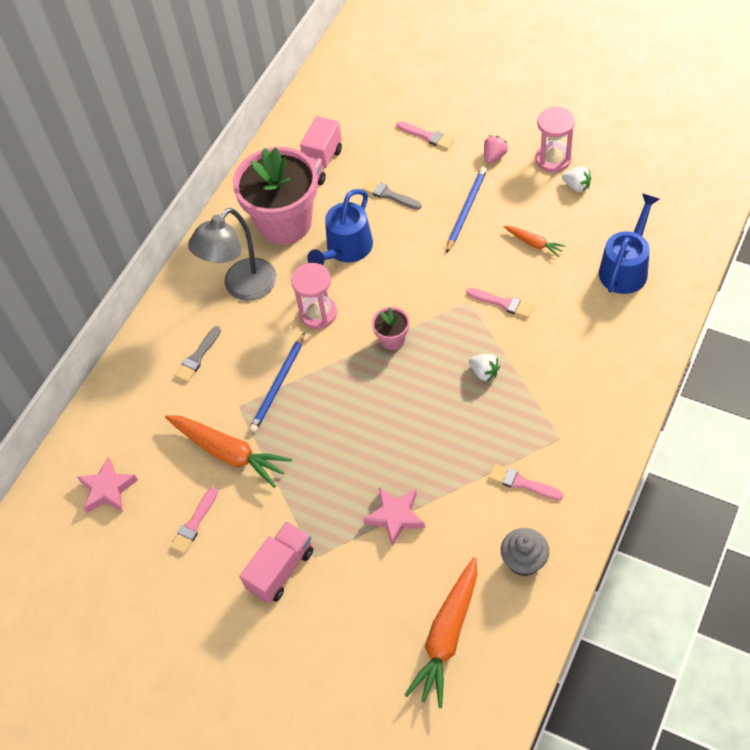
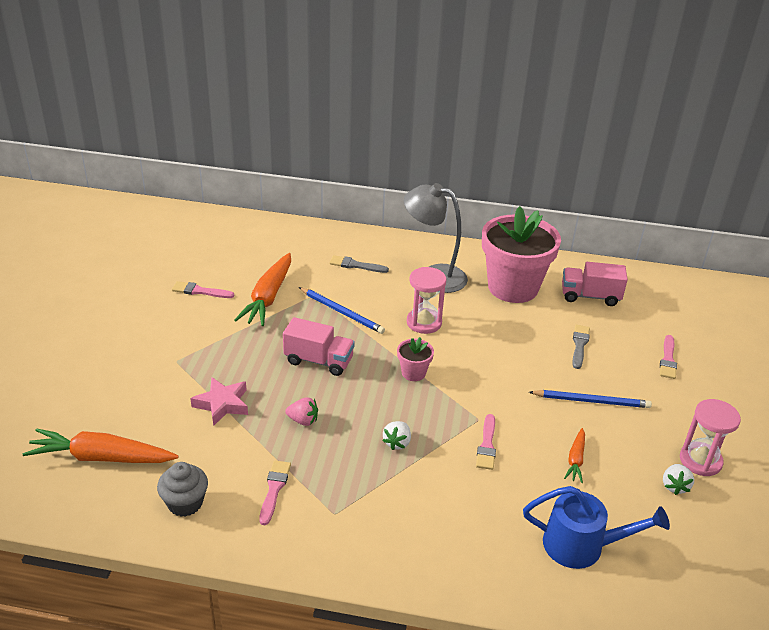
camera: 65 degrees right, 20 degrees down
(107, 489) = (224, 245): pink star -> none
(278, 385) = (342, 312): blue pencil -> blue pencil turned 150 degrees counterclockwise
(280, 569) = (162, 344): pink truck -> pink truck (319, 361)
(346, 250) = (501, 328): blue watering can -> none
(494, 156) = (673, 412): pink strawberry -> pink strawberry (303, 420)

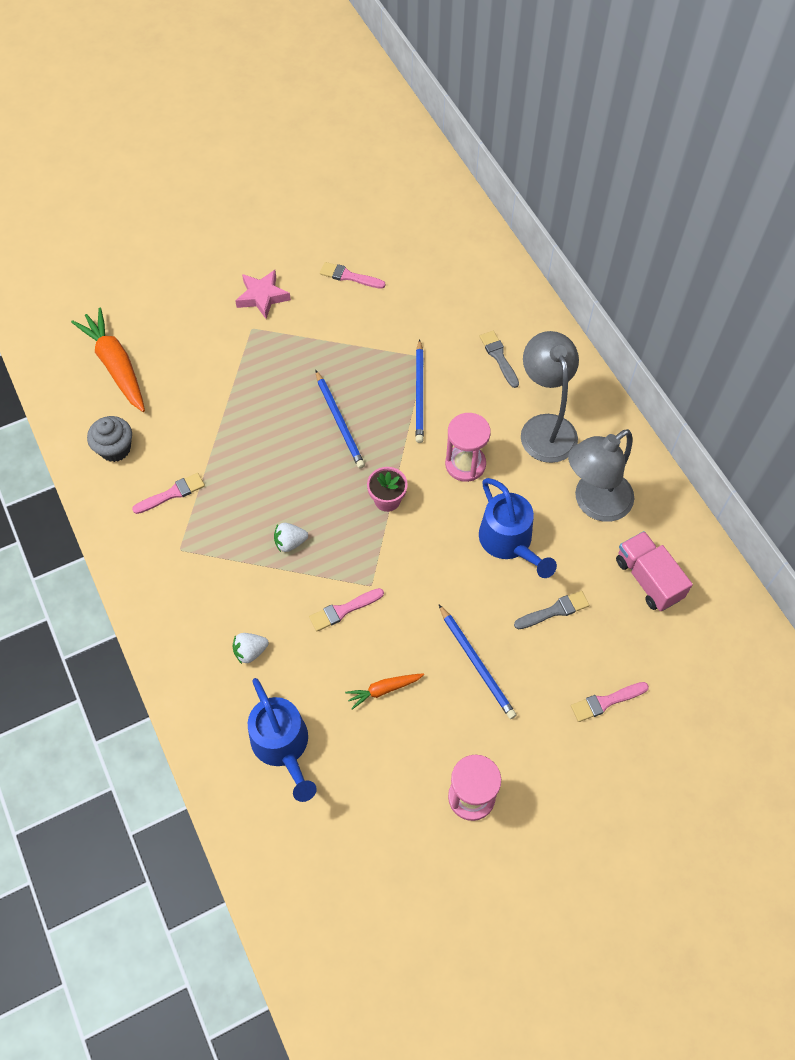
camera: 55 degrees right, 25 degrees up
(200, 291) = (349, 276): pink brush -> pink brush turned 45 degrees counterclockwise
(222, 404) = (230, 395): pink star -> pink star (262, 297)
(268, 297) = (388, 327): orange carrot -> none
(303, 420) = (259, 460): pink strawberry -> none
(319, 361) = (339, 421): pink truck -> blue pencil
(507, 336) = (509, 542): none -> blue watering can
(513, 287) = (594, 503): pink flower pot -> grey lamp
(674, 486) = (416, 789): white strawberry -> white strawberry (250, 651)

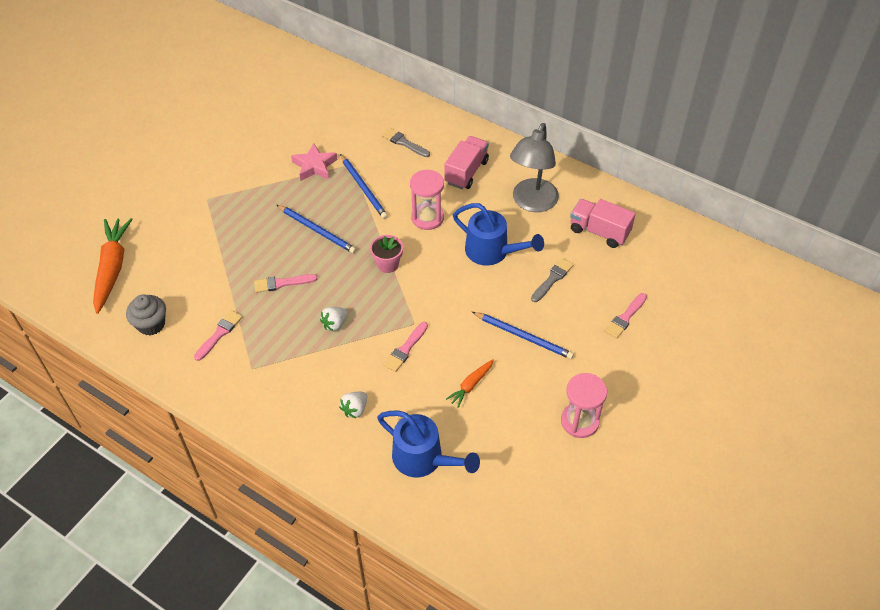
camera: 30 degrees left, 10 degrees down
(116, 365) = (112, 268): orange carrot -> orange carrot turned 60 degrees clockwise
(262, 297) = (201, 175): pink star -> pink star (314, 166)
(349, 276) = (259, 136): pink brush -> pink brush (282, 283)
(545, 427) = (466, 172): grey lamp -> pink truck

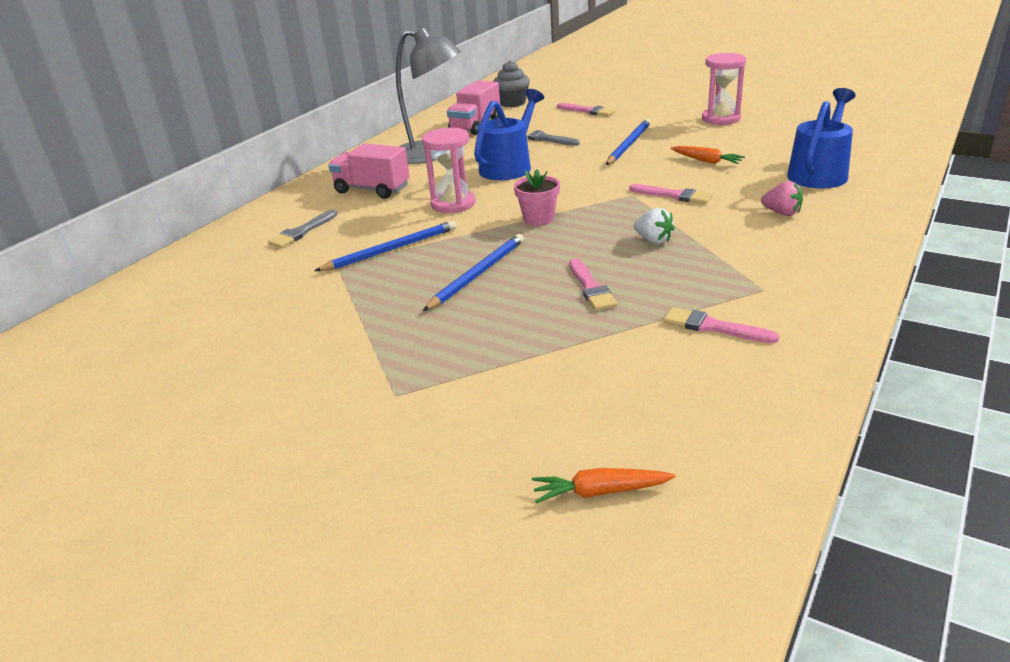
camera: 90 degrees left, 20 degrees down
(112, 268) = (600, 492): orange carrot -> orange carrot, size x0.51
(151, 324) = (727, 404): grey cupcake -> grey cupcake (512, 103)
(314, 166) = (332, 294): pink star -> none
(355, 409) = (781, 213): white strawberry -> pink strawberry

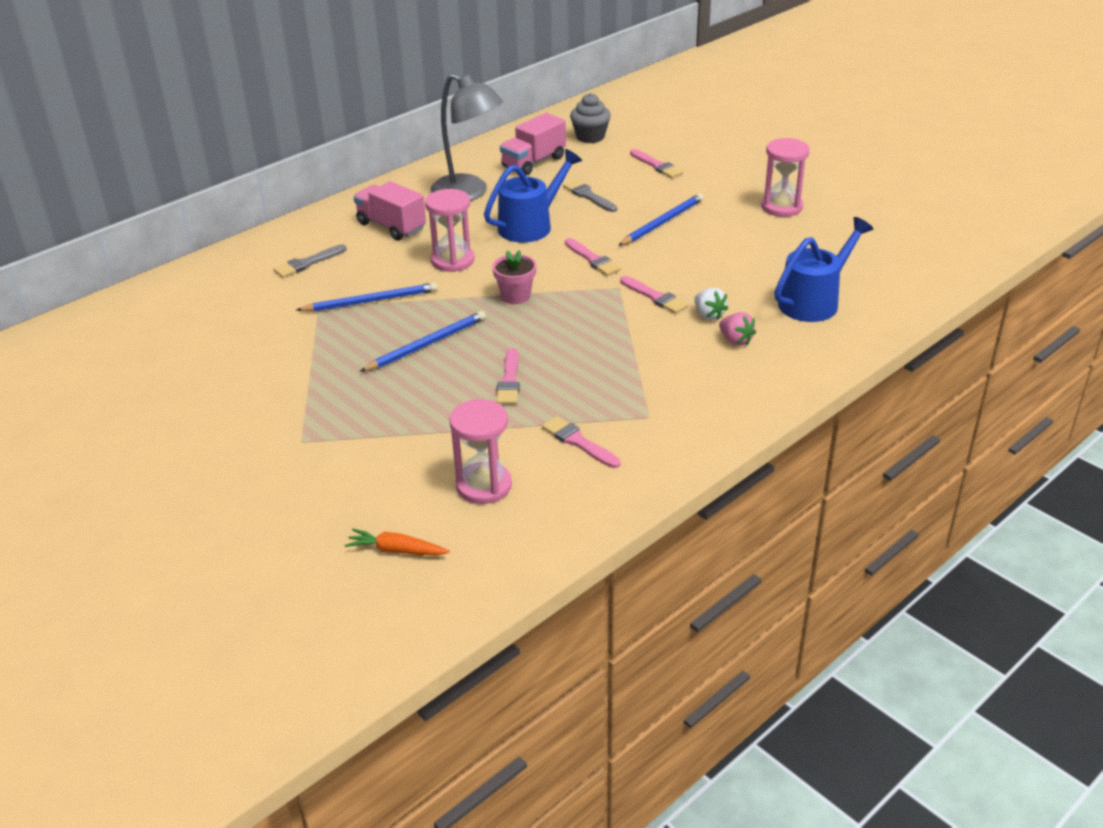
camera: 15 degrees right, 5 degrees up
(589, 179) = (592, 259): none -> pink brush
(647, 393) = (484, 485): none -> pink hourglass
(653, 240) = (597, 344): white strawberry -> white strawberry (708, 315)
(706, 161) = (720, 261): orange carrot -> none

